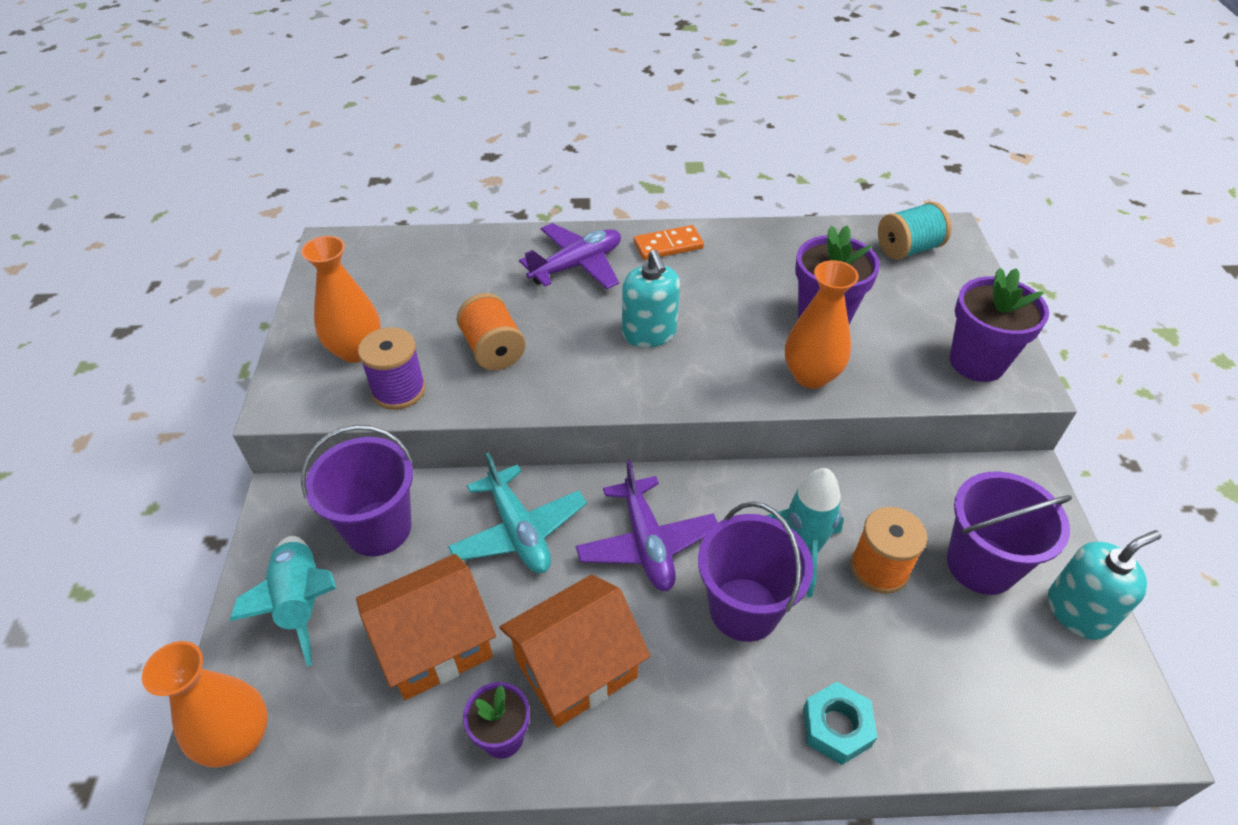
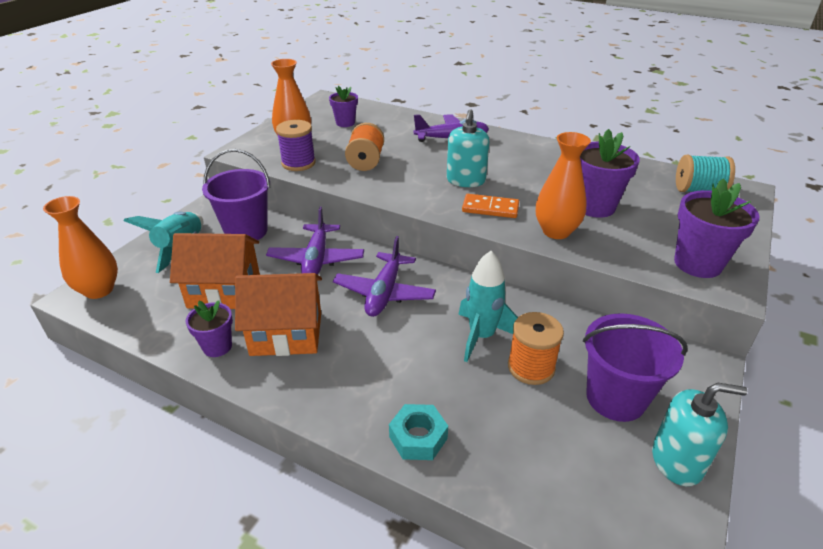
camera: 30 degrees right, 10 degrees down
(402, 285) = (345, 123): none -> purple flower pot
(519, 531) = (316, 259): turquoise plane -> purple plane
(668, 245) = (519, 145): orange domino -> orange domino (490, 208)
(744, 609) = (415, 349): purple bucket -> none

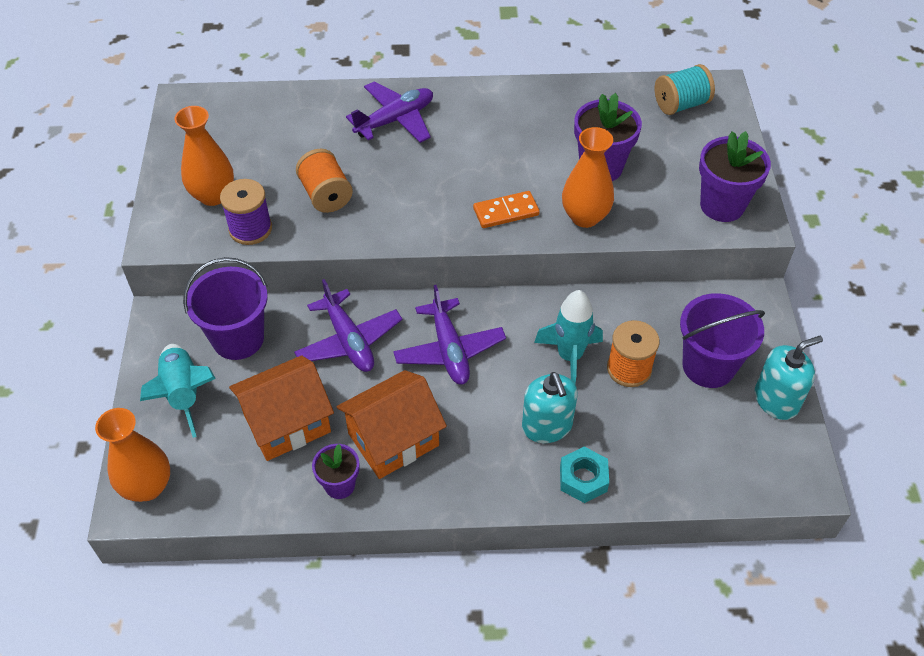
camera: 30 degrees left, 15 degrees up
(345, 123) = (247, 138): purple flower pot -> none
(466, 180) = (455, 180): turquoise soap dispenser -> turquoise soap dispenser (547, 426)

